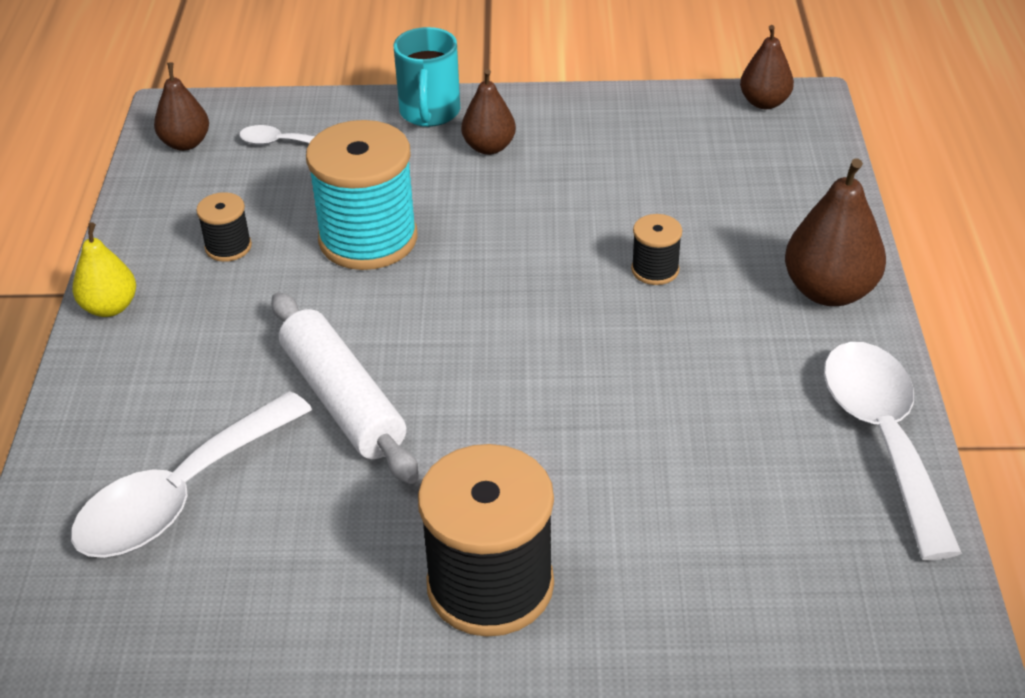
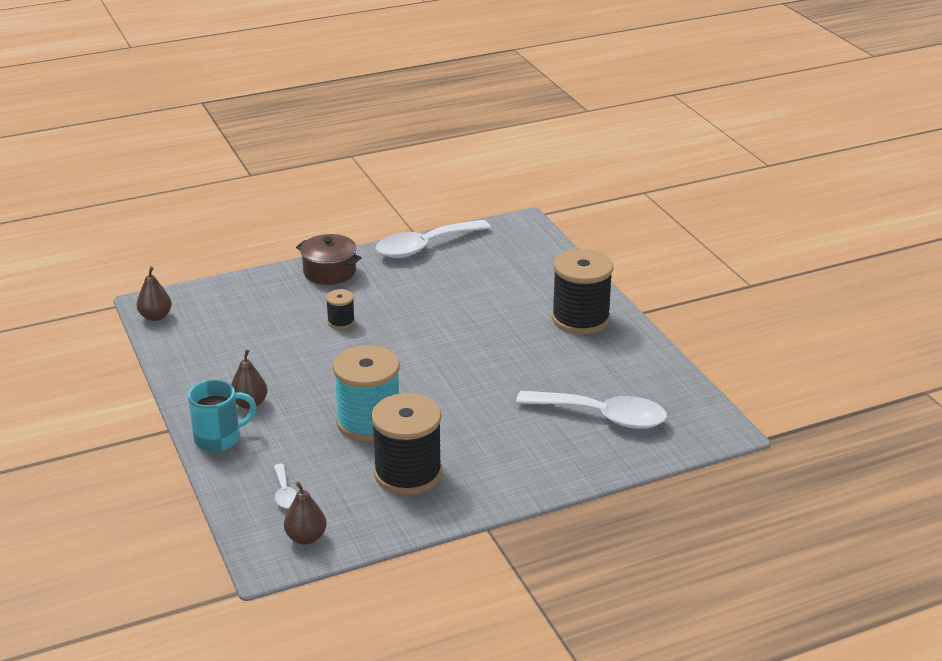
camera: 115 degrees left, 10 degrees down
(110, 307) = (491, 499): yellow pear -> none
(228, 247) = (408, 473): black spool -> black spool, size x2.14
(343, 400) = (504, 389): white rolling pin -> none
(829, 291) = (329, 272): brown pear -> brown pot

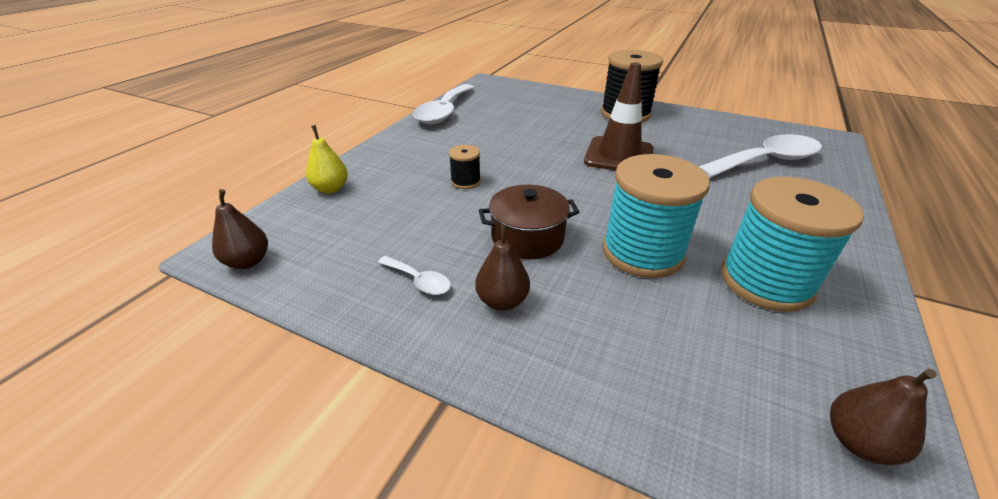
camera: 40 degrees left, 5 degrees up
(219, 438) = (535, 369): turquoise mug -> none
(250, 286) = (331, 189): none -> yellow pear
(284, 493) = (723, 391): white spoon -> white spoon (419, 281)
(329, 272) = (393, 151): brown pot -> brown pot (527, 237)
(408, 473) = (766, 281): black spool -> turquoise spool
(489, 354) = (619, 156): none -> brown traffic cone

